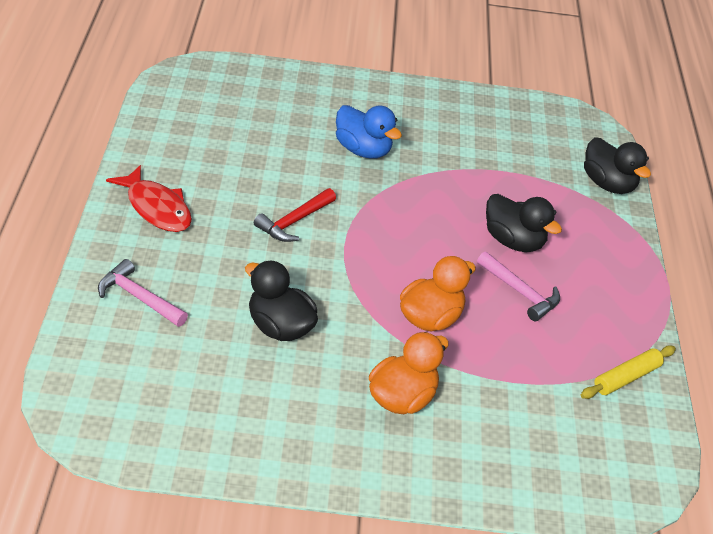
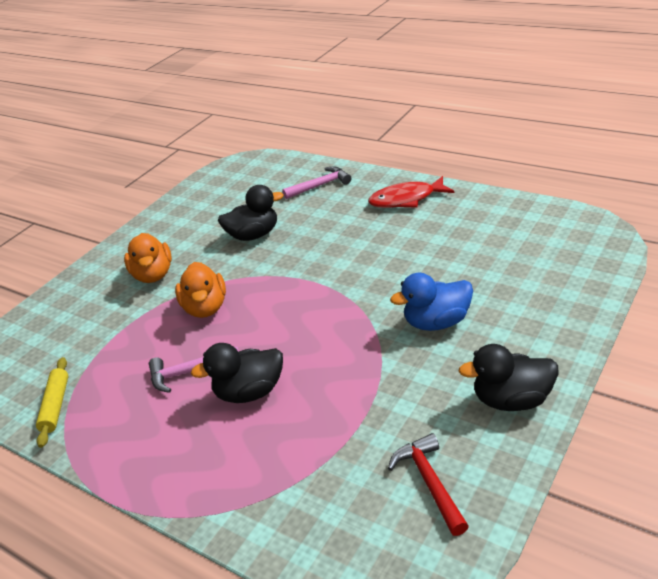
camera: 130 degrees right, 5 degrees down
(294, 221) = (356, 260): red hammer -> red hammer (430, 482)
(608, 184) = (283, 528): black duck -> black duck (511, 400)

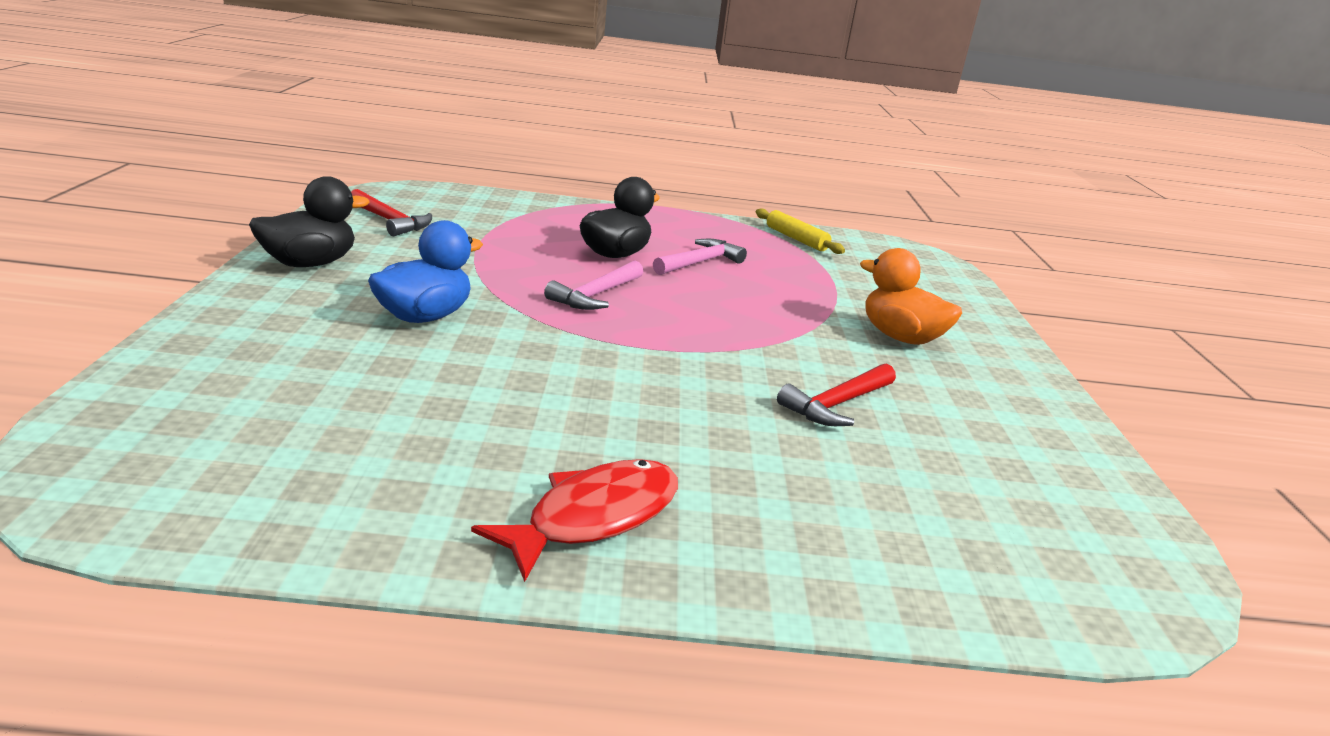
camera: 140 degrees right, 10 degrees down
(206, 308) = (766, 310): orange duck -> none
(254, 235) = (837, 404): black duck -> red hammer
(320, 185) = (847, 533): pink hammer -> pink hammer (596, 295)

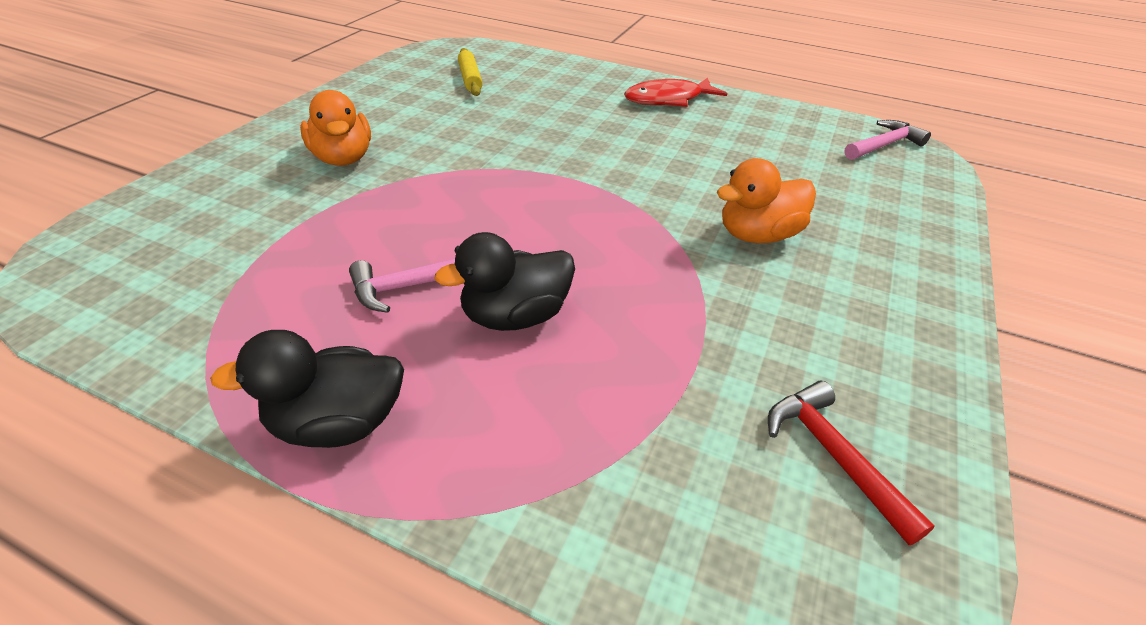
camera: 155 degrees left, 15 degrees up
(310, 263) = (899, 337): black duck -> black duck (338, 423)
(425, 316) = (757, 235): blue duck -> orange duck
(596, 295) = (584, 243): pink hammer -> pink hammer (883, 145)
(796, 239) = (190, 328): yellow rolling pin -> yellow rolling pin (470, 79)
(837, 404) = (480, 122): red hammer -> none

